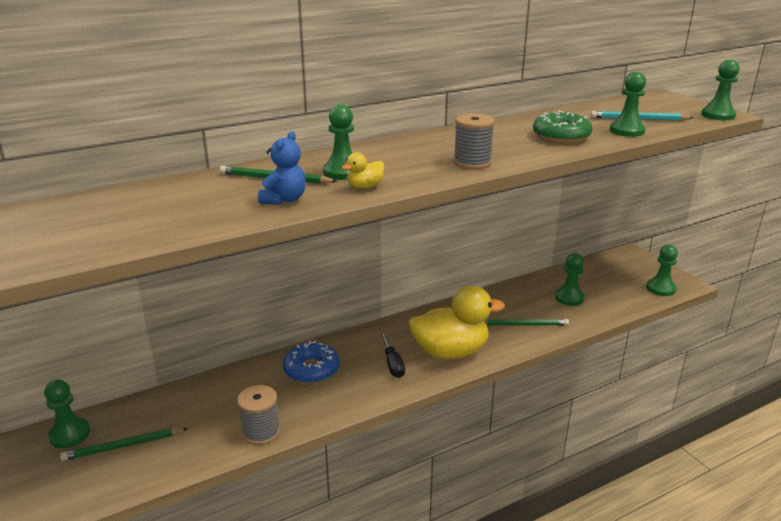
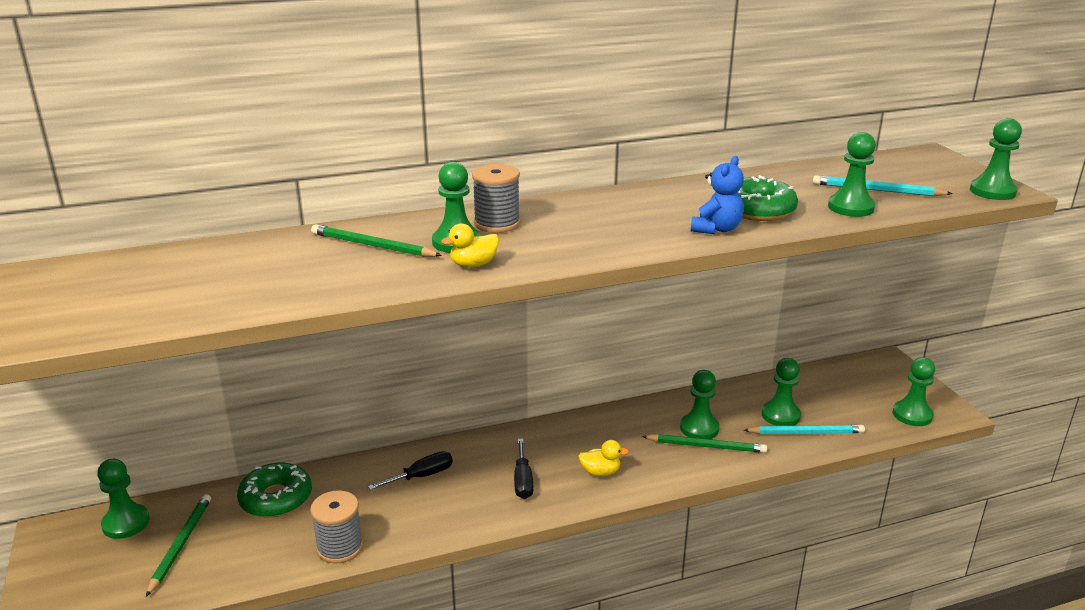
camera: 10 degrees right, 0 degrees up
(123, 446) = (180, 545): green pencil -> green pencil turned 105 degrees clockwise
(196, 400) = (276, 498): none -> green donut
(284, 200) = (370, 275): blue teddy bear -> blue teddy bear (716, 229)
(311, 370) = (421, 476): blue donut -> black screwdriver
(450, 352) = (600, 472): yellow duck -> yellow duck, size x0.41
(472, 162) = (622, 240): grey spool -> grey spool (497, 223)
(513, 312) = (699, 428): none -> green pawn
(591, 308) = (806, 432): none -> turquoise pencil

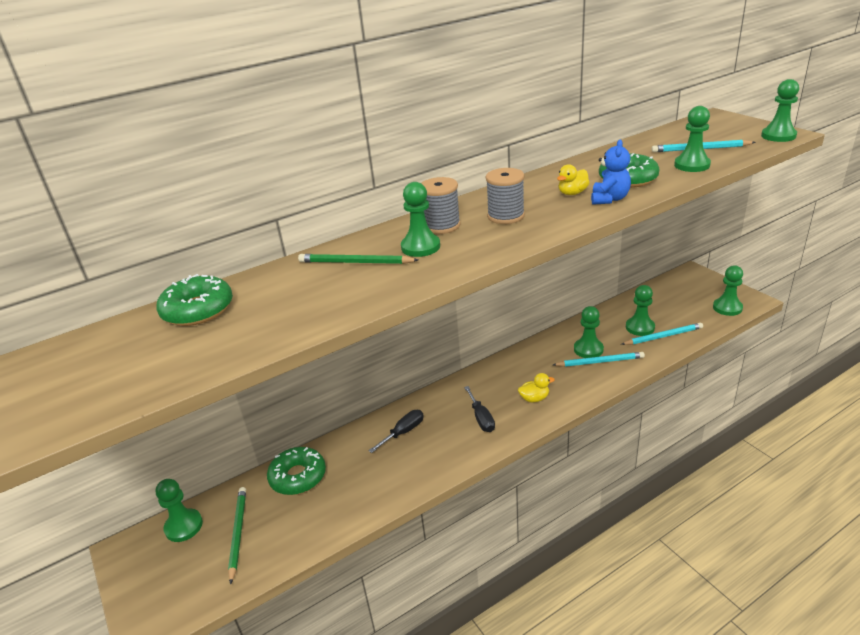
camera: 10 degrees left, 5 degrees up
(174, 263) = (198, 310): none -> green donut
(340, 547) = (367, 504): grey spool -> grey spool (506, 216)
(473, 264) = (447, 262): yellow duck -> yellow duck (572, 193)
(706, 446) = (600, 362): green pencil -> turquoise pencil

